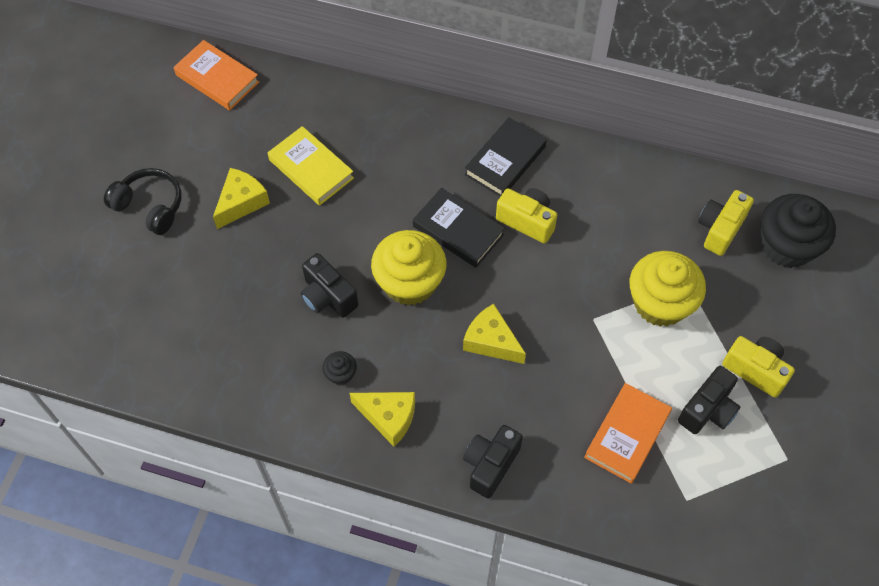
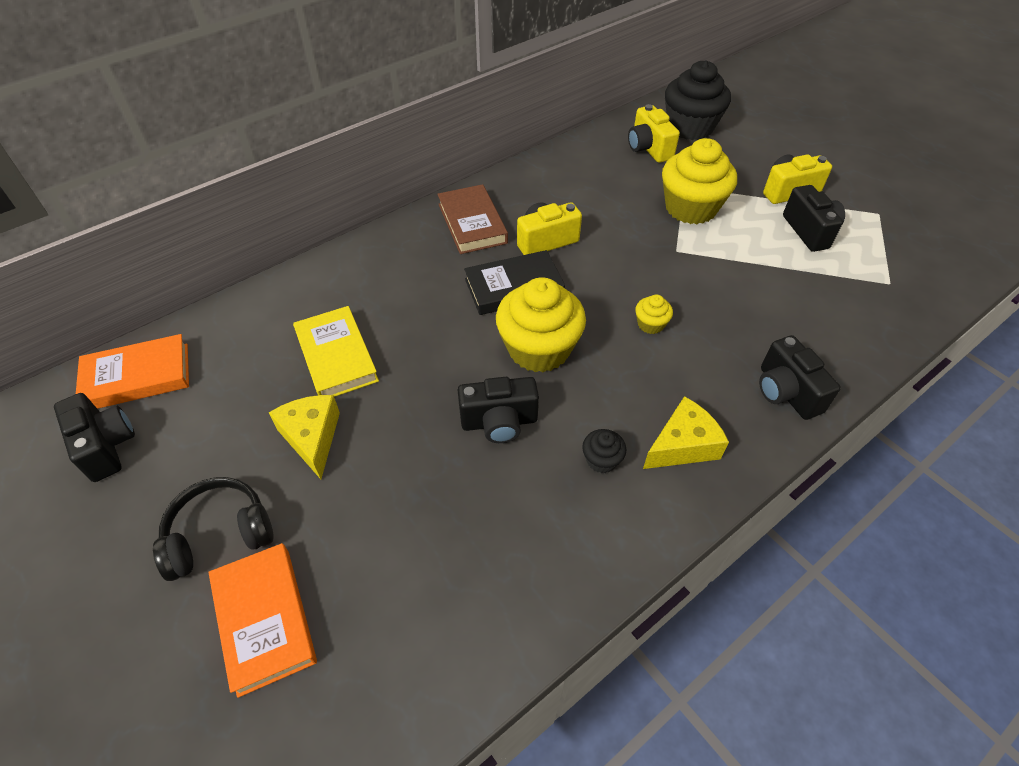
camera: 55 degrees left, 10 degrees down
(163, 106) = (106, 446): none -> black camera
(311, 169) = (336, 357): yellow book -> yellow book turned 75 degrees clockwise
(491, 341) = (650, 324): yellow cheese -> yellow cupcake
(505, 160) = (472, 223): black book -> brown book
(627, 435) = (806, 286): orange book -> orange book (264, 619)

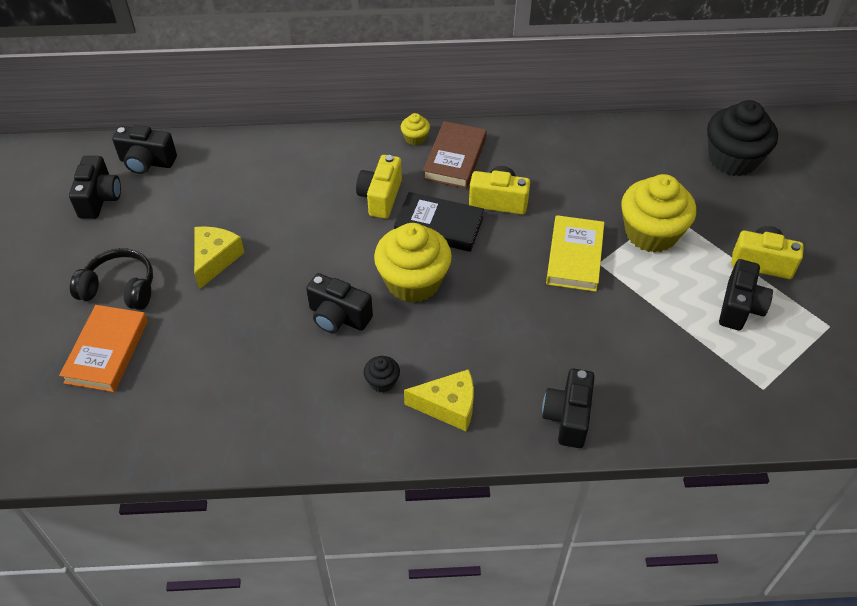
camera: 35 degrees right, 0 degrees up
(137, 377) = (147, 162): orange book -> black camera
(336, 357) = (273, 213): yellow book -> yellow book (574, 257)
(648, 149) = (670, 162): yellow camera -> yellow camera (380, 197)
(650, 324) = (515, 309): yellow cupcake -> yellow cupcake (415, 138)

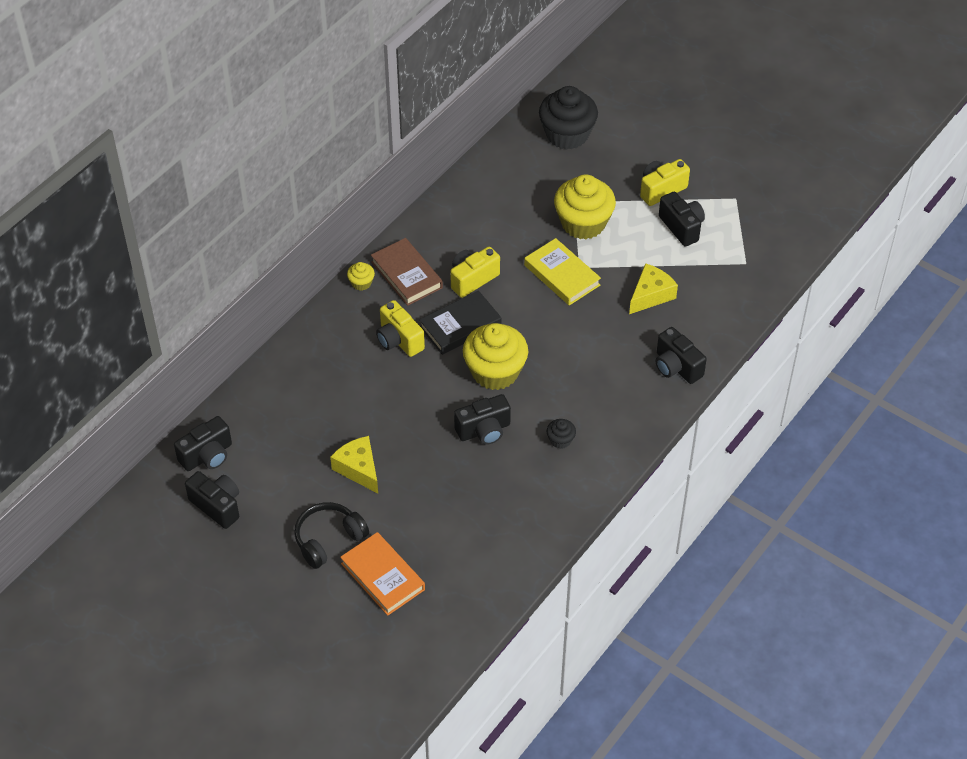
camera: 50 degrees left, 0 degrees up
(448, 406) = (612, 419): yellow cheese -> yellow cheese (650, 295)

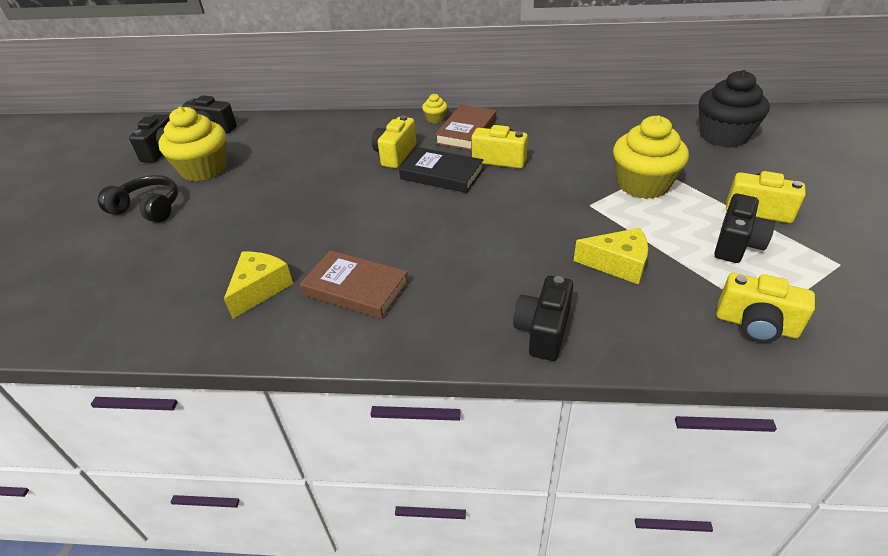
camera: 60 degrees right, 10 degrees down
(358, 469) = (237, 191): yellow cheese -> yellow cheese (260, 289)
(383, 576) = (113, 252): orange book -> none
(484, 430) = (330, 236): black camera -> none
(495, 372) = (408, 212): yellow cupcake -> yellow cupcake (204, 169)
(560, 440) = (356, 289): black cupcake -> brown book
(562, 275) = (566, 199): yellow book -> none
(746, 273) = (756, 325): none -> yellow camera

